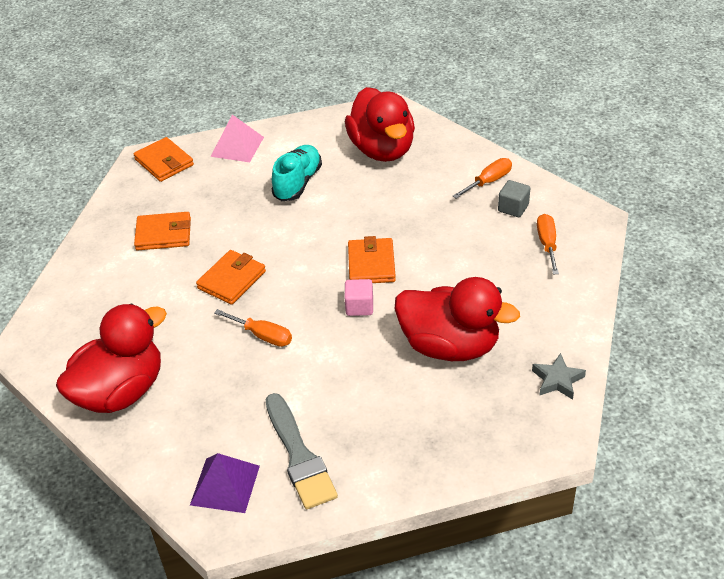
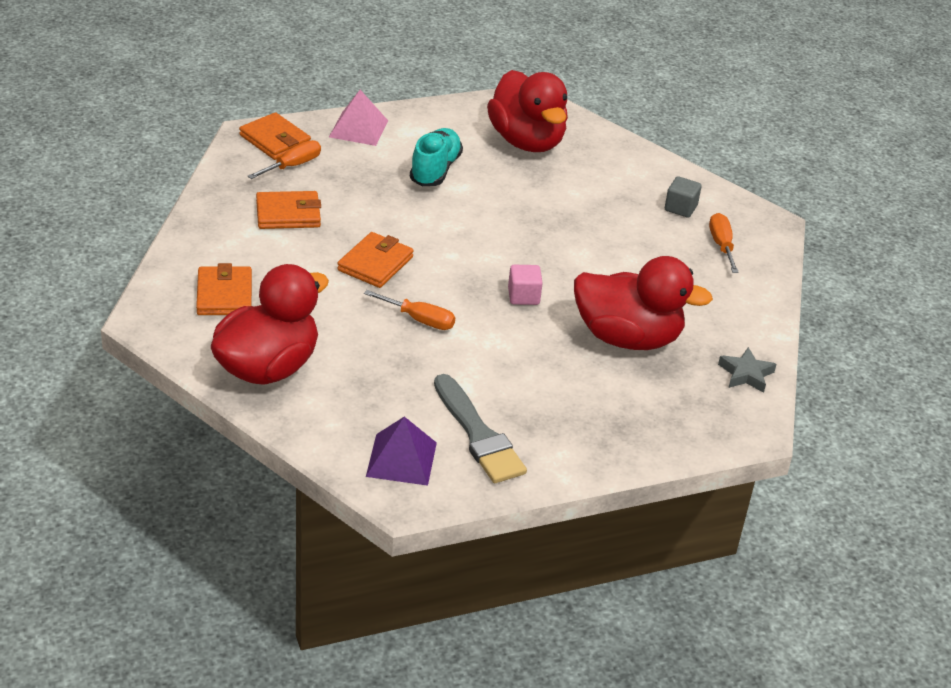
camera: 10 degrees left, 5 degrees down
(371, 264) = (531, 255): orange wallet -> orange wallet (224, 295)
(488, 181) = (650, 180): orange screwdriver -> orange screwdriver (293, 165)

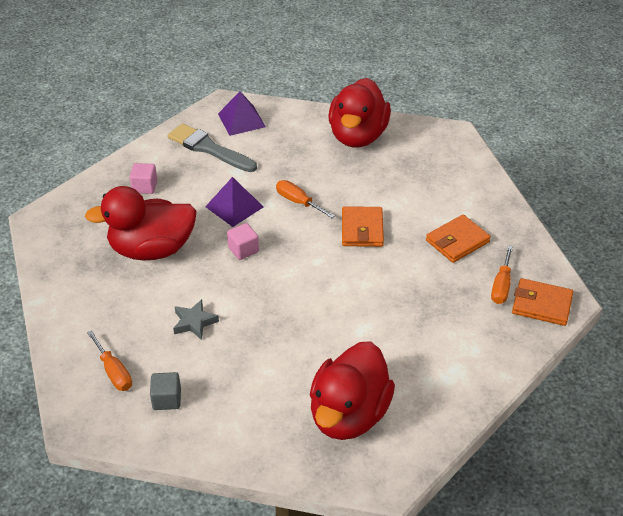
camera: 155 degrees right, 5 degrees up
(224, 295) = (429, 166): orange wallet -> none
(358, 128) = (496, 352): pink pyramid -> none
(419, 320) = (298, 202): orange screwdriver -> orange screwdriver turned 45 degrees clockwise
(435, 170) = (396, 337): turquoise shoe -> none
(499, 345) = (234, 206): none -> purple pyramid
(527, 141) = (349, 414): red duck -> red duck turned 105 degrees counterclockwise
(596, 416) = (144, 187): none -> pink cube
(746, 374) = (55, 257): grey star -> grey star (194, 322)

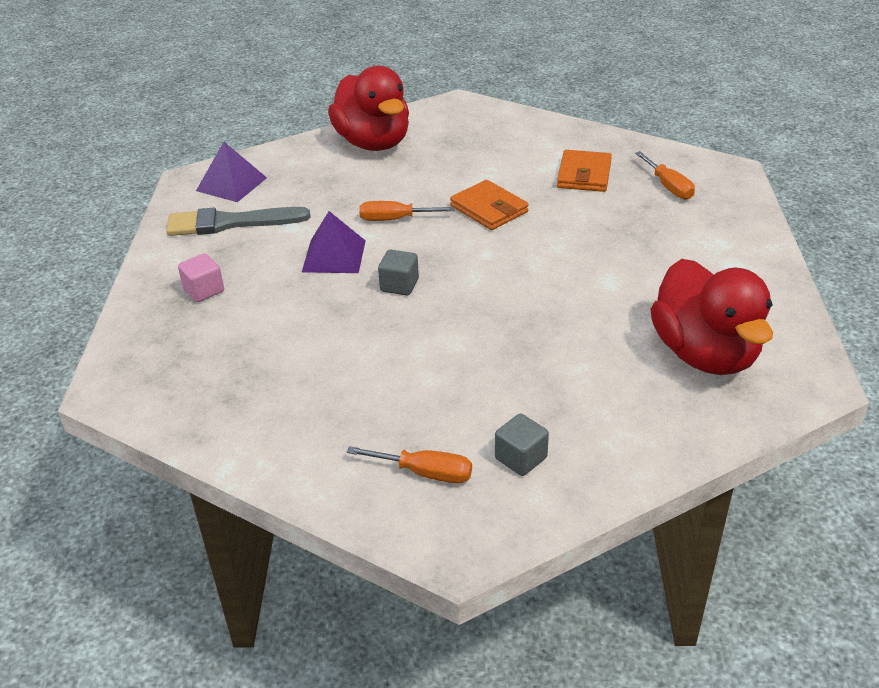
camera: 40 degrees left, 5 degrees down
(152, 249) = (297, 339): red duck -> none
(194, 322) = (444, 374): grey star -> none
(243, 250) = (399, 285): pink cube -> grey cube
(541, 304) = (718, 182): orange wallet -> none

